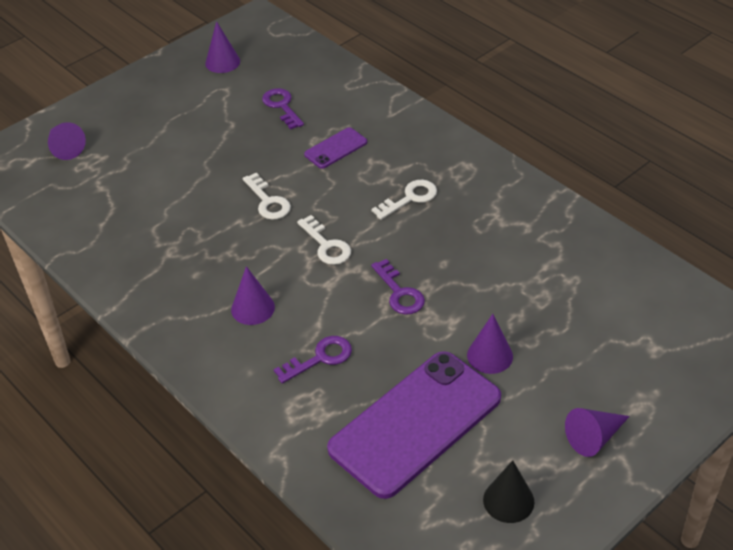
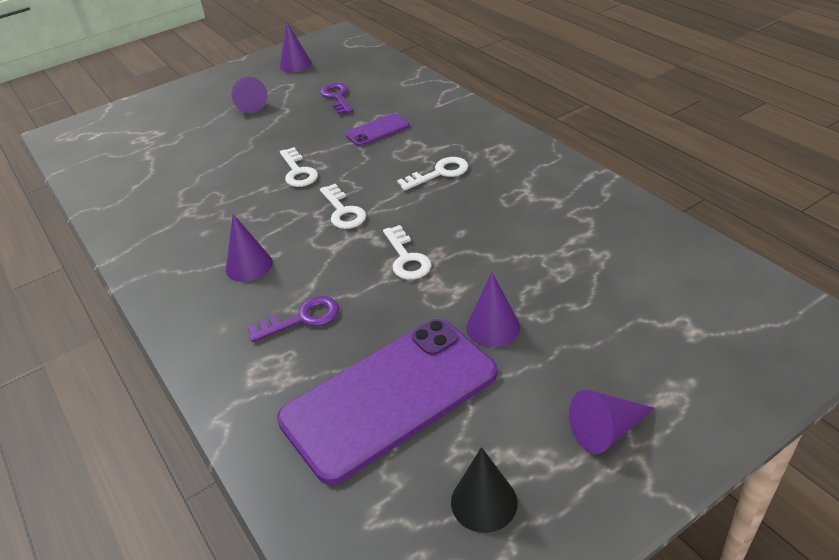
camera: 10 degrees right, 5 degrees down
(65, 148) = (130, 125): purple cone -> purple cone (249, 105)
(399, 292) = (406, 258): purple key -> white key

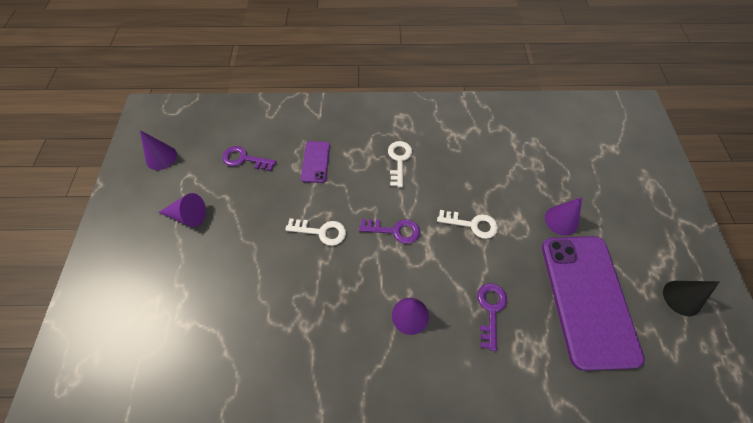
camera: 60 degrees left, 20 degrees up
(343, 211) = (394, 230): white key -> purple key
(606, 431) = (659, 221): purple cone -> none

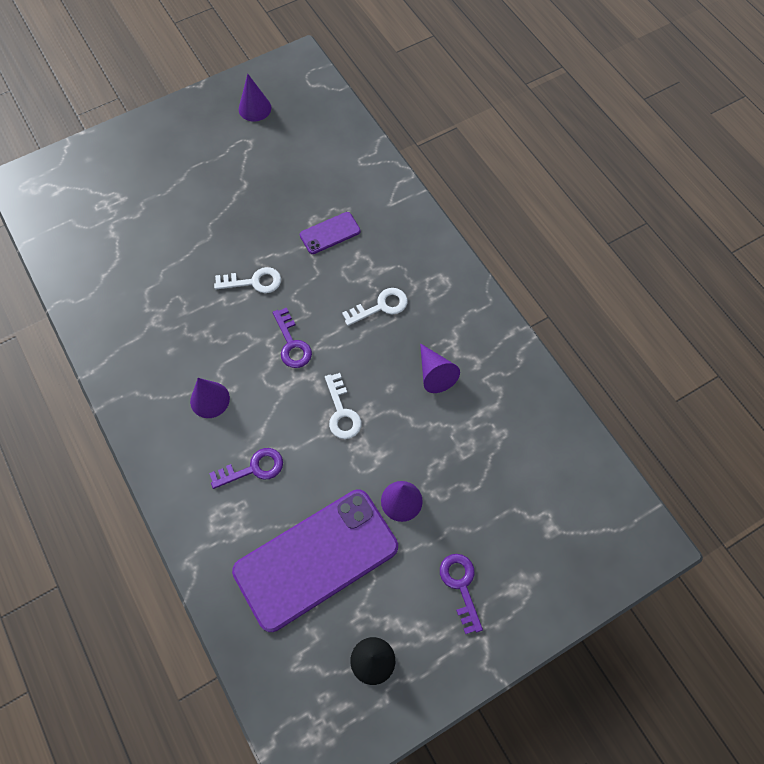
camera: 60 degrees right, 5 degrees up
(188, 216) = (208, 169): purple cone -> purple cone (435, 374)
(244, 159) = (294, 173): purple key -> purple key (461, 586)
(321, 232) = (254, 282): white key -> white key turned 75 degrees counterclockwise

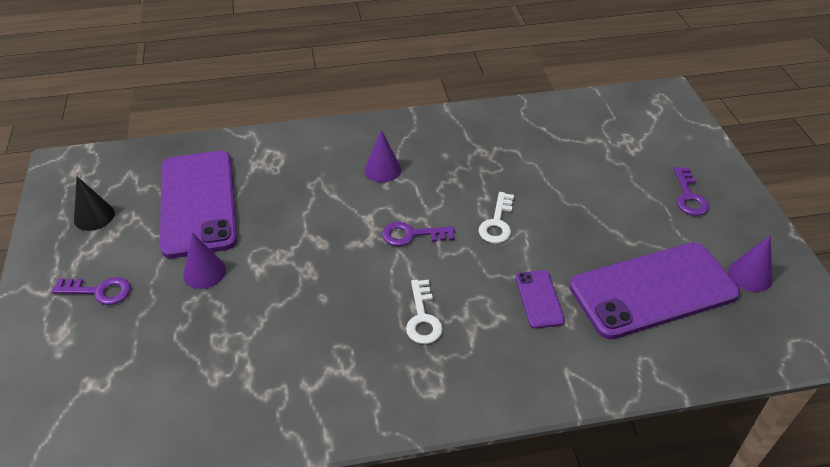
camera: 110 degrees right, 20 degrees down
(253, 468) = (302, 183): purple key -> purple key (689, 196)
(292, 164) = (653, 290): none -> purple phone
(342, 412) = (318, 253): white key -> none
(435, 374) = (316, 341): purple cone -> none

